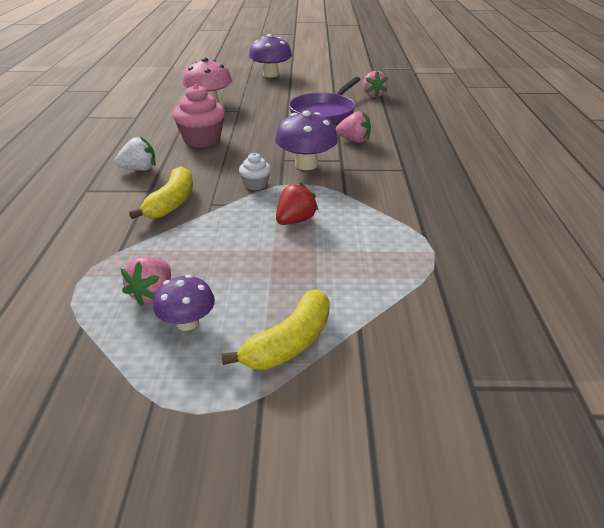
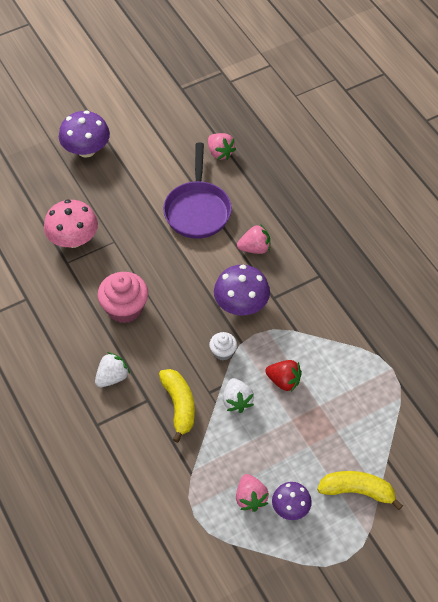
camera: 30 degrees left, 20 degrees up
(230, 218) = (237, 401): none -> white strawberry
(289, 343) = (357, 491): yellow banana -> yellow banana turned 90 degrees counterclockwise
(295, 221) = (284, 381): red strawberry -> red strawberry turned 105 degrees clockwise

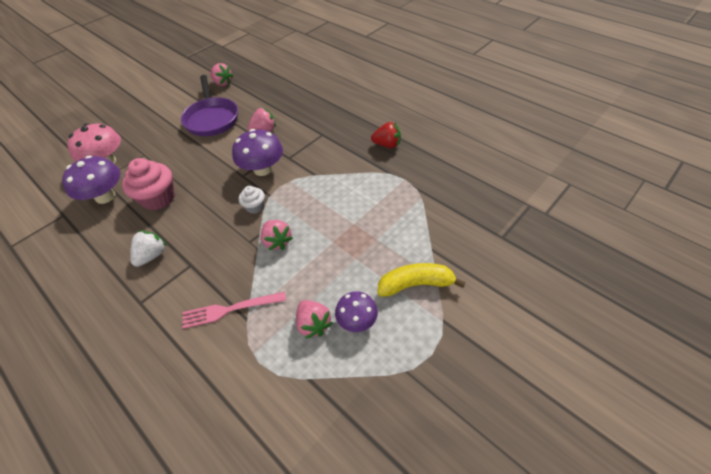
camera: 15 degrees left, 5 degrees down
(86, 150) = (115, 104): purple mushroom -> purple mushroom (105, 196)
(178, 459) = (230, 309): none -> pink fork
(179, 406) = (222, 261): yellow banana -> none
(237, 401) = (277, 241): white strawberry -> pink strawberry
(284, 381) = (315, 214): red strawberry -> red strawberry (387, 145)

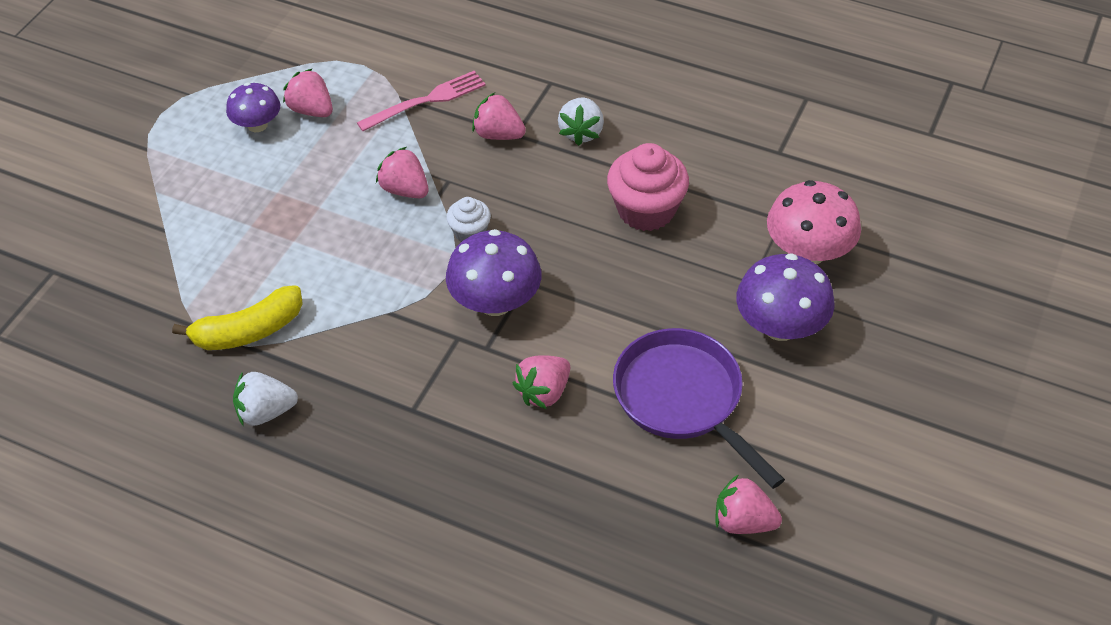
camera: 160 degrees right, 0 degrees up
(105, 196) = (741, 193): purple mushroom -> purple mushroom (780, 326)
(201, 267) = (498, 134): none -> pink strawberry
(387, 145) = (266, 412): red strawberry -> white strawberry
(416, 284) = (185, 179): yellow banana -> yellow banana (248, 331)

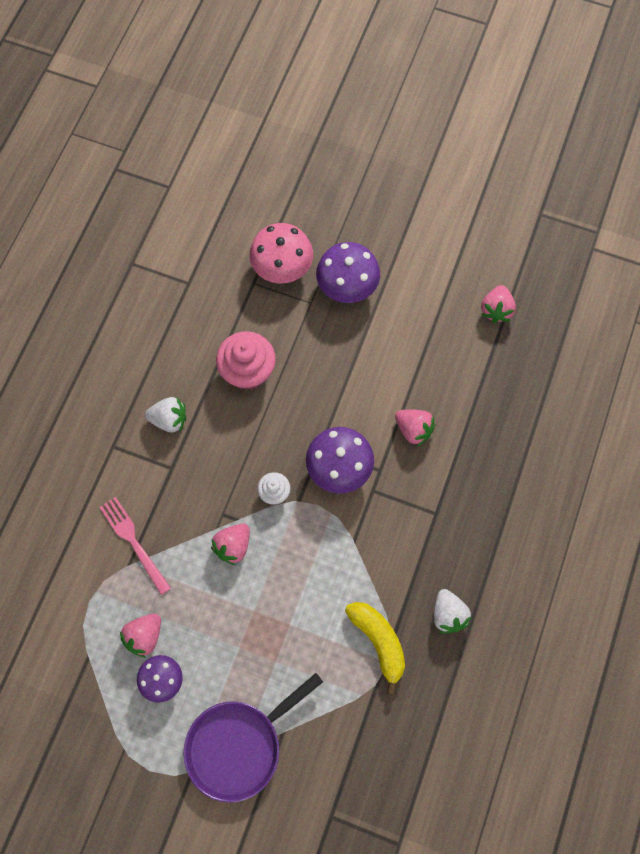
camera: 95 degrees left, 20 degrees up
(498, 134) = (172, 481): pink strawberry -> none
(683, 399) = (410, 344): purple pan -> purple pan (239, 745)

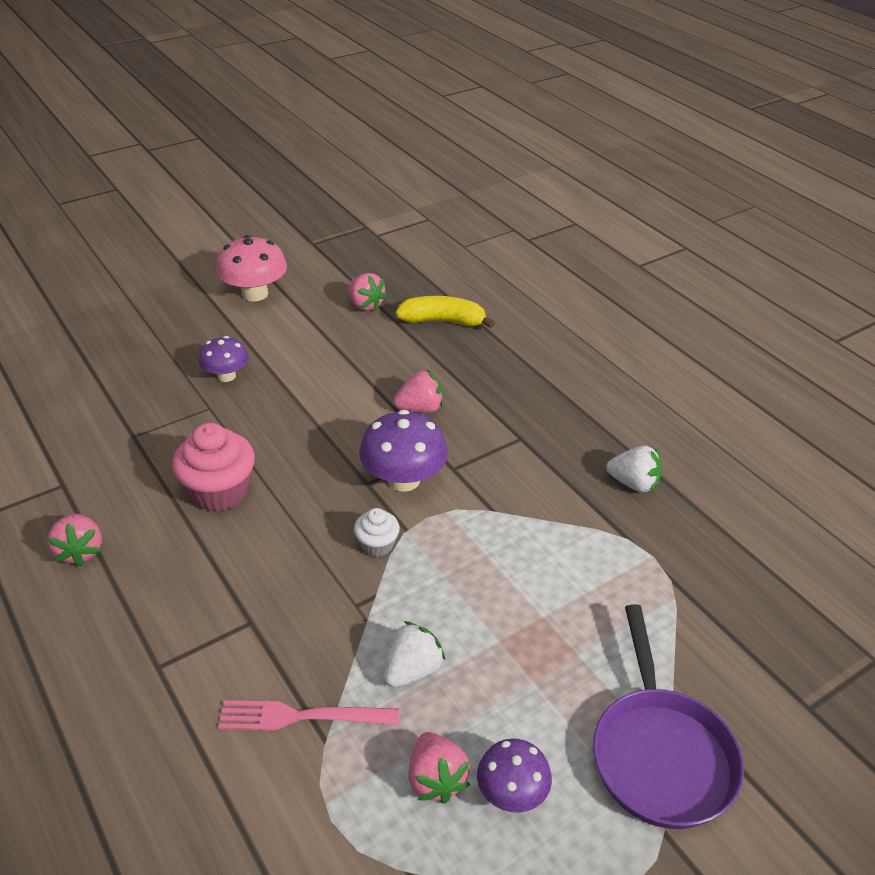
camera: 55 degrees left, 30 degrees down
(169, 420) = (191, 590): white strawberry -> white strawberry (412, 670)
(233, 546) = (403, 616): pink strawberry -> pink strawberry (80, 551)
(282, 267) = (147, 407): pink mushroom -> pink mushroom (255, 294)
(347, 286) = (226, 376): purple mushroom -> purple mushroom, size x0.63
(378, 642) = (623, 551): yellow banana -> yellow banana (443, 321)

